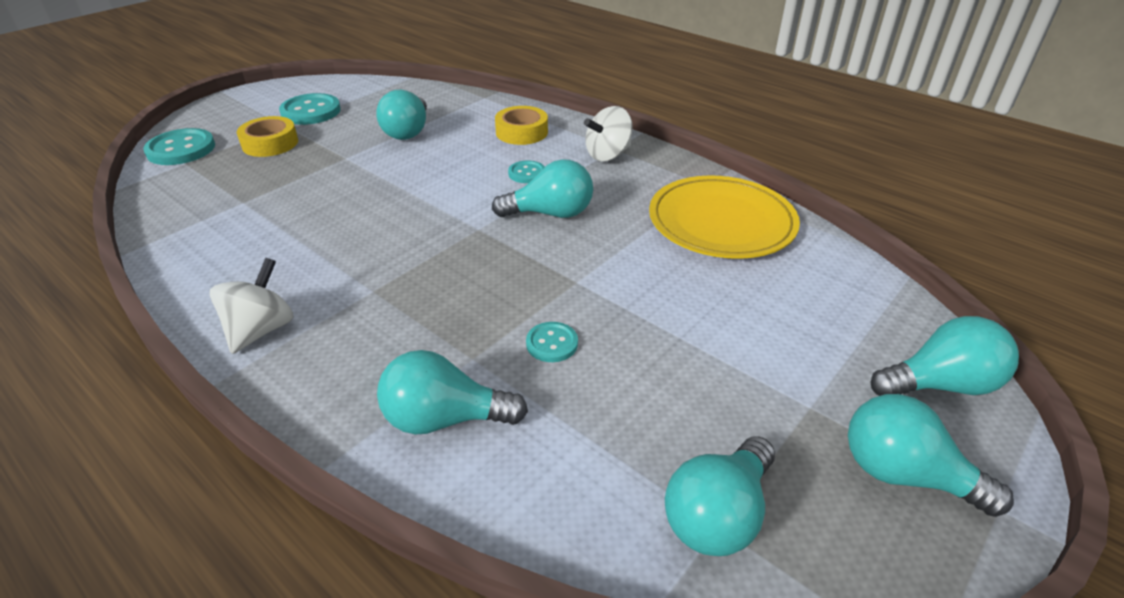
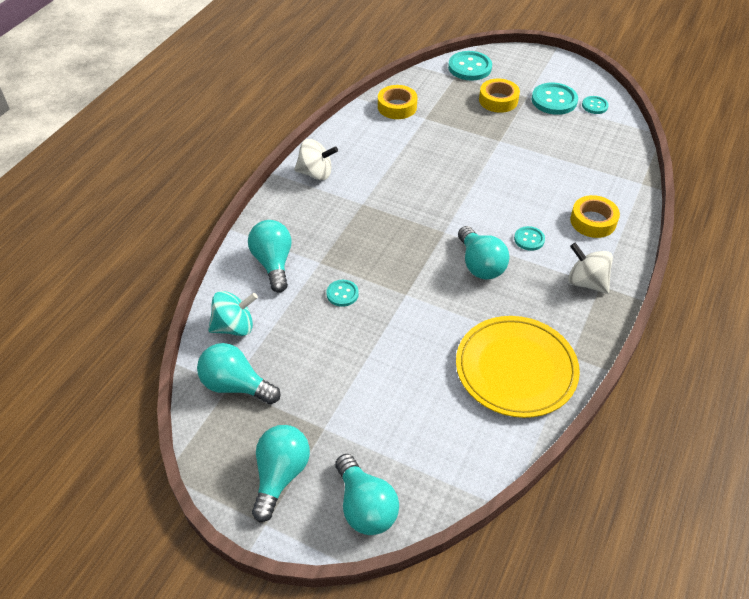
camera: 75 degrees right, 10 degrees up
(191, 220) = (397, 107): none -> yellow tape
(345, 93) = (594, 106): none -> turquoise button
(408, 132) = (554, 158): turquoise light bulb -> none
(578, 499) = (234, 327): none -> turquoise spinning top

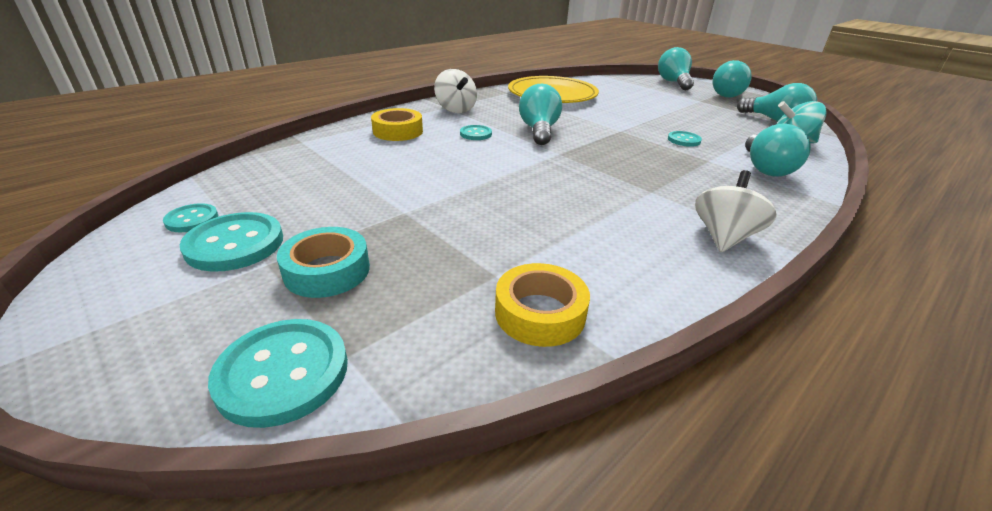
camera: 160 degrees left, 15 degrees down
(316, 173) = (724, 237): white spinning top -> white spinning top turned 90 degrees clockwise
(498, 100) = (327, 271): yellow tape -> turquoise tape

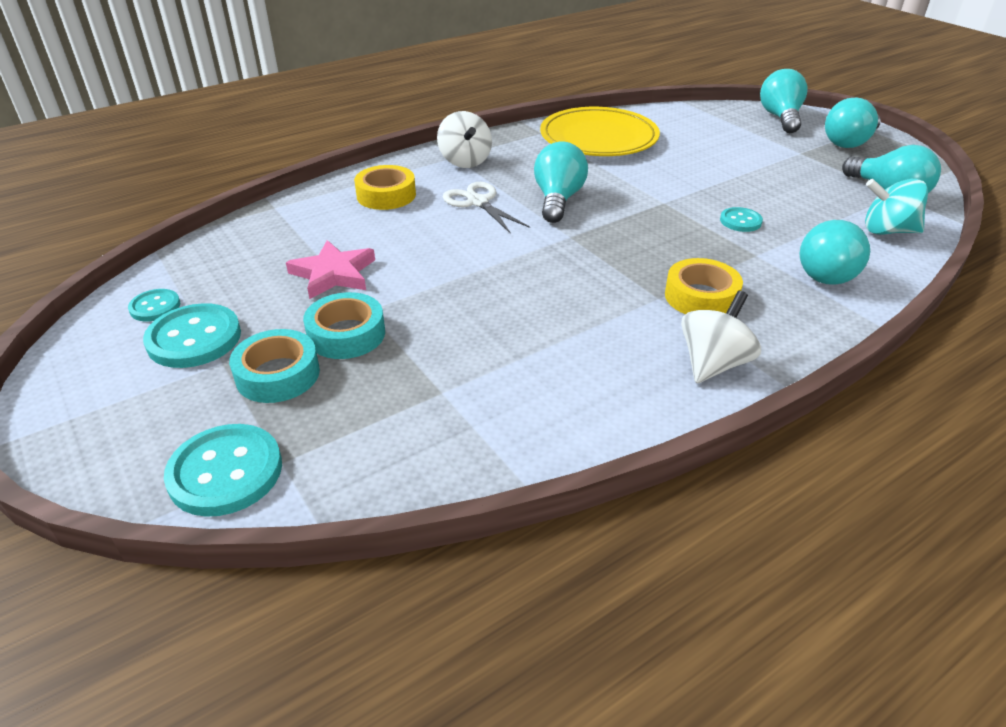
camera: 10 degrees right, 5 degrees up
(365, 186) = (333, 274): none -> pink star
(389, 232) = (346, 334): none -> turquoise tape
(475, 134) = (478, 202): turquoise button -> white scissors
(540, 313) = (472, 436): yellow tape -> yellow tape (701, 297)

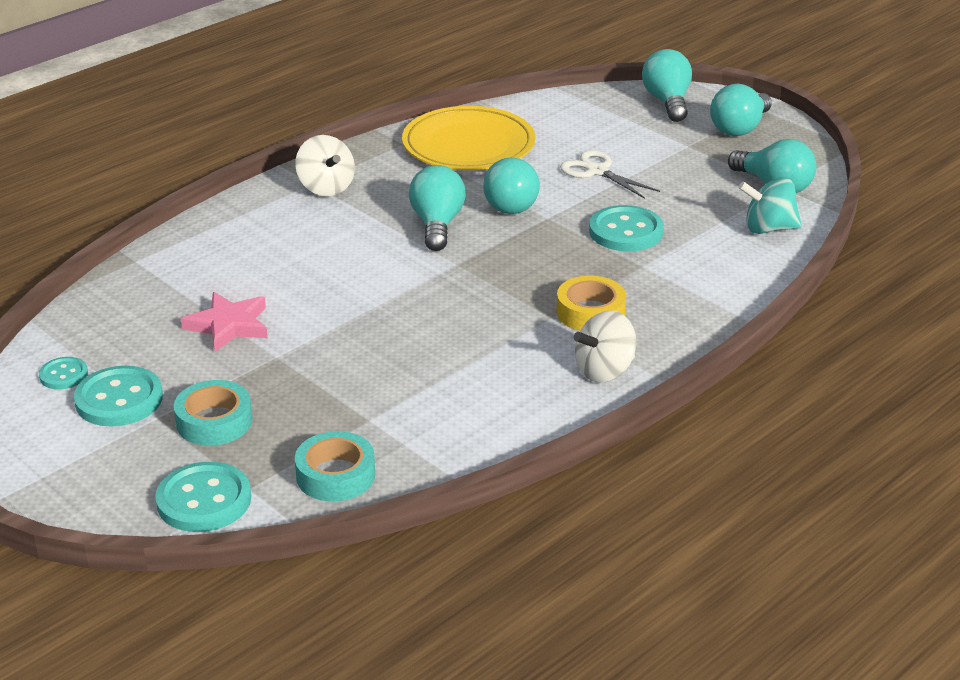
camera: 10 degrees left, 5 degrees down
(346, 334) = (264, 380): turquoise tape -> turquoise tape (335, 475)
(386, 195) = (252, 236): yellow tape -> none
(478, 202) = (353, 235): white scissors -> white scissors (597, 171)
(713, 364) = (604, 371): white spinning top -> white spinning top turned 150 degrees counterclockwise
(740, 221) = (626, 231): turquoise button -> turquoise button, size x1.79
(824, 271) = (705, 276): turquoise light bulb -> turquoise light bulb (512, 203)

